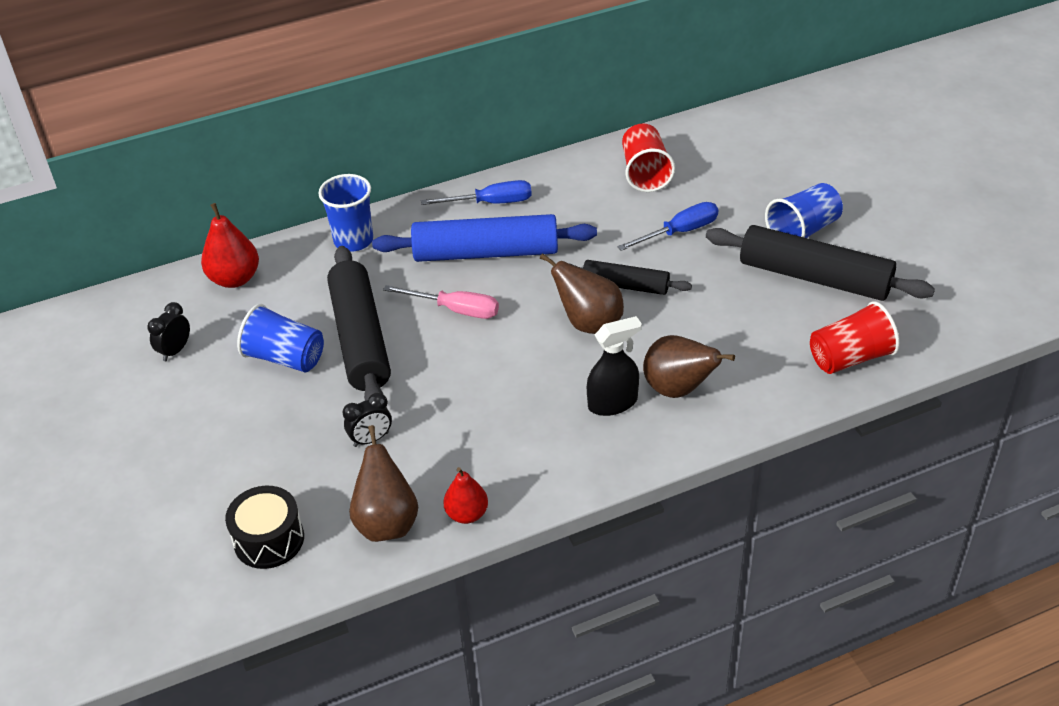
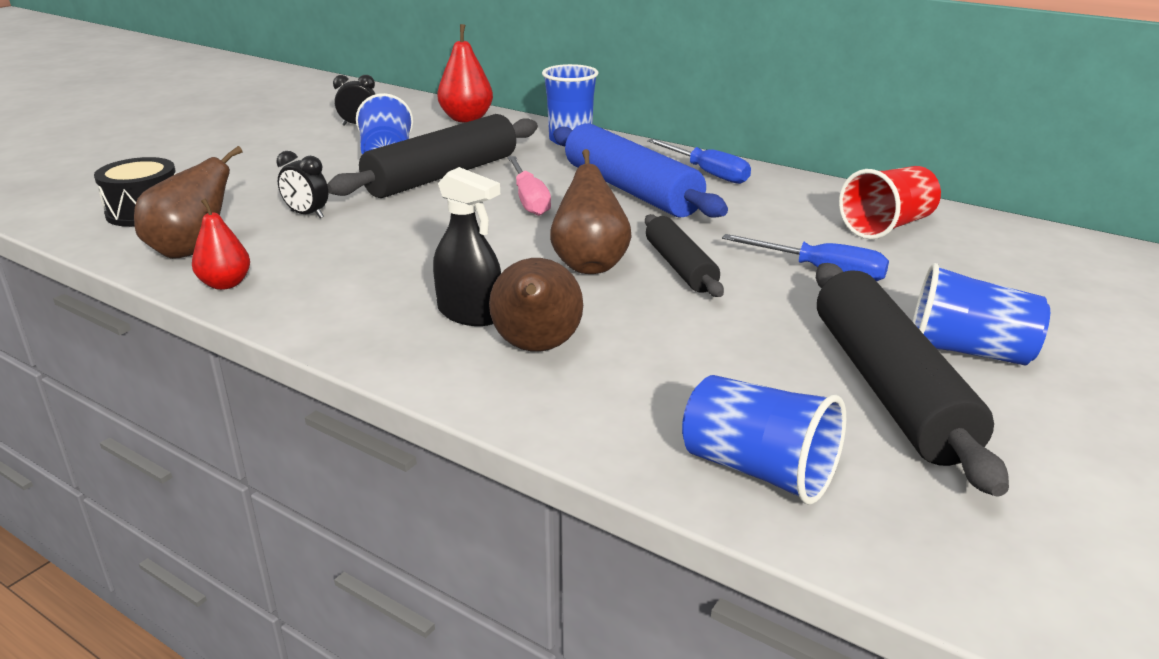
camera: 55 degrees right, 15 degrees down
(850, 358) = (758, 470): red cup -> blue cup

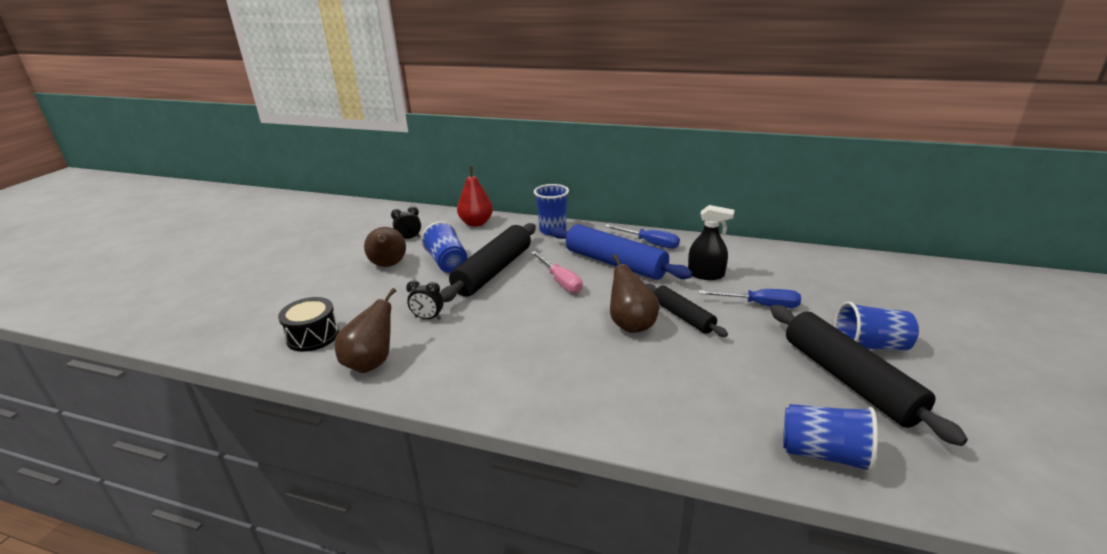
camera: 15 degrees left, 0 degrees up
(225, 284) = (414, 386): red pear -> none
(470, 313) = (587, 376): black spray bottle -> black spray bottle (706, 274)
(536, 348) = (644, 394): brown pear -> brown pear (388, 265)
(887, 226) = (772, 266): red cup -> none

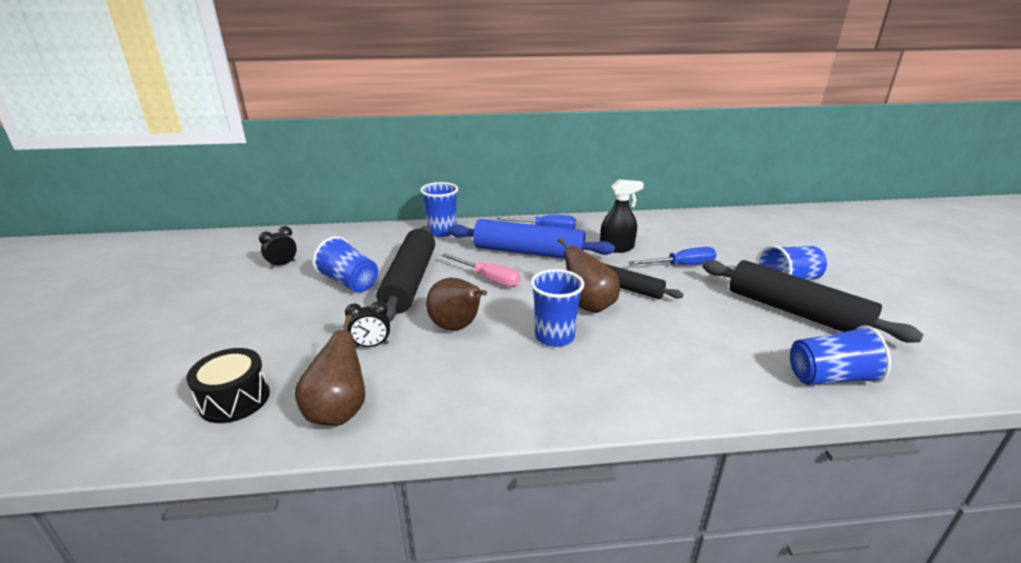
camera: 25 degrees left, 0 degrees up
(388, 265) = (278, 298): brown pear -> brown pear (457, 327)
(476, 223) = (352, 237): red pear -> none
(577, 346) = (554, 337): none -> blue cup

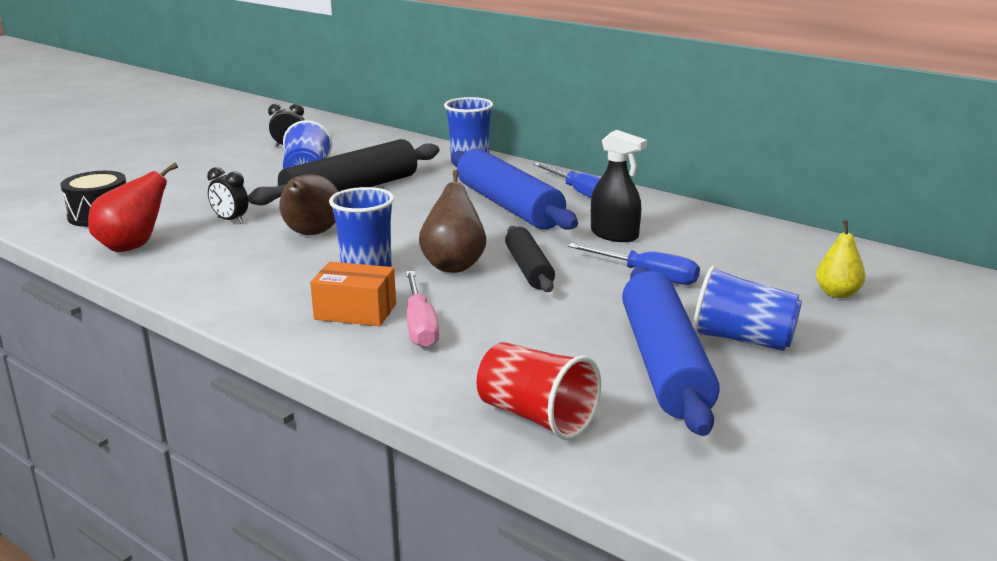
camera: 45 degrees right, 5 degrees down
(338, 411) = (133, 247): brown pear -> red pear
(489, 279) = (419, 212): pink screwdriver -> pink screwdriver (420, 326)
(612, 369) = (355, 312): none -> orange box
(759, 240) = (837, 294): none -> yellow pear
(796, 312) = (665, 364): black rolling pin -> blue rolling pin
(830, 377) = (536, 417): blue cup -> red cup

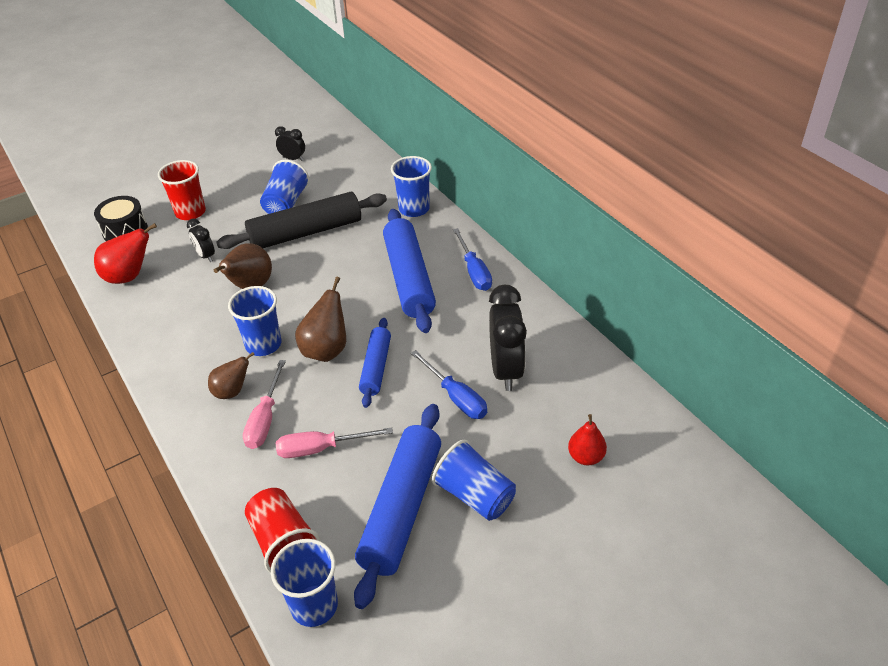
camera: 20 degrees right, 20 degrees up
(183, 193) = (190, 212): none -> red cup
(355, 312) = (232, 391): orange box -> brown pear
(516, 336) = (321, 448): none -> pink screwdriver
(529, 269) = (376, 367): black rolling pin -> blue rolling pin
(614, 235) = (465, 336): black spray bottle -> none
(628, 461) = (314, 605): none -> blue cup
(685, 250) = (506, 370): none -> black clock
(837, 294) = (586, 457): yellow pear -> red pear

